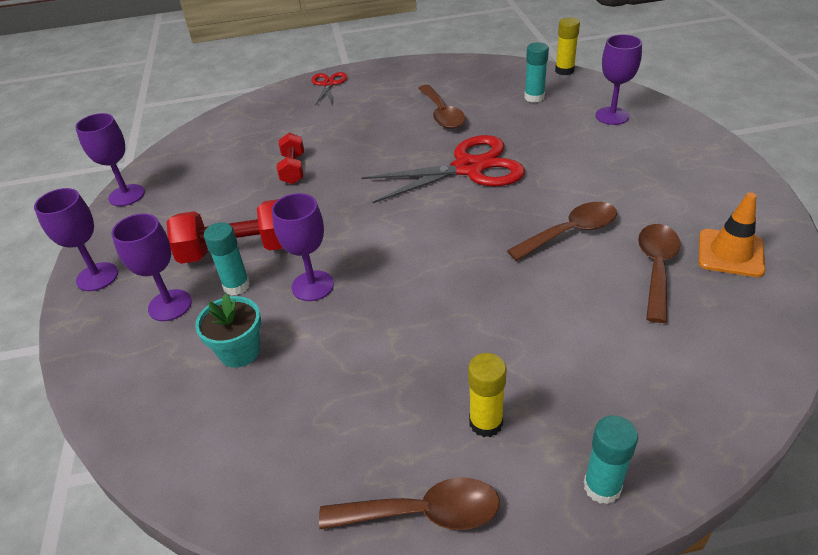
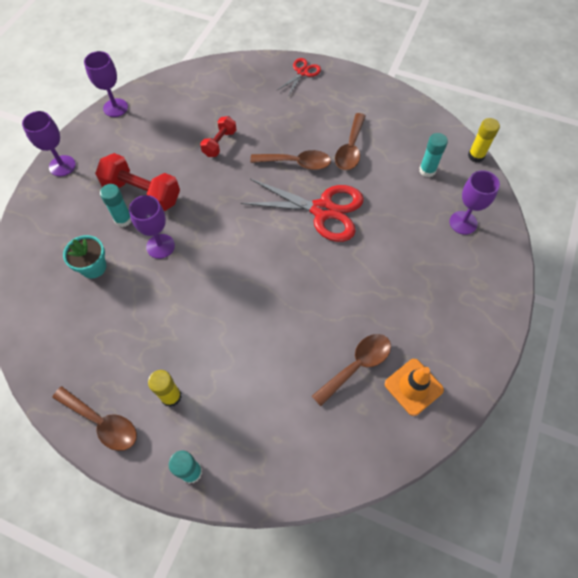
camera: 30 degrees right, 20 degrees up
(170, 305) = (83, 211): purple goblet -> none
(570, 232) = (334, 304): brown spoon -> brown spoon (296, 163)

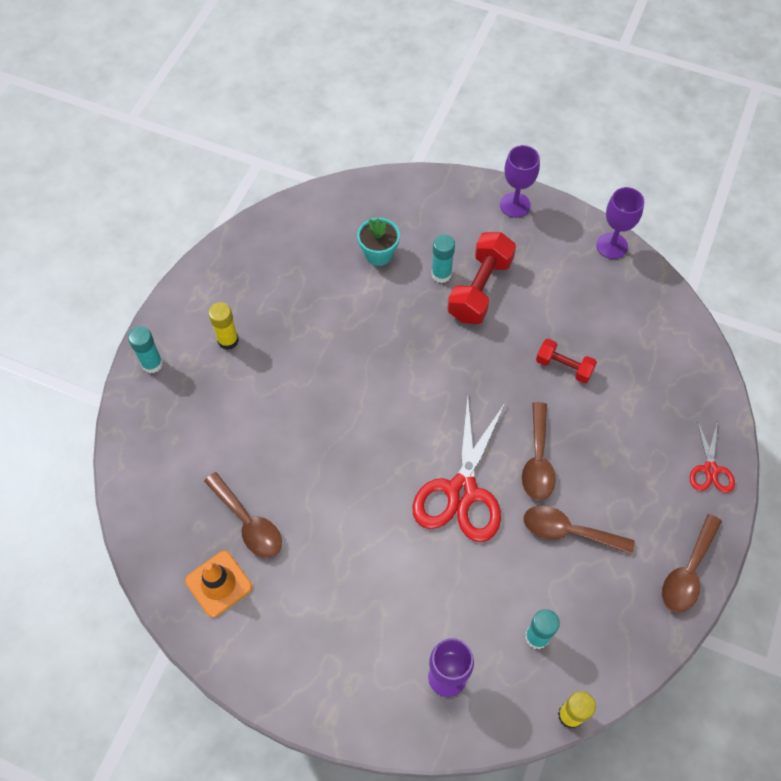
camera: 90 degrees right, 0 degrees up
(102, 422) = (207, 285): brown spoon -> brown spoon (688, 572)
(160, 246) = (406, 314): purple goblet -> none
(302, 72) = (710, 469): red scissors -> red scissors turned 60 degrees clockwise

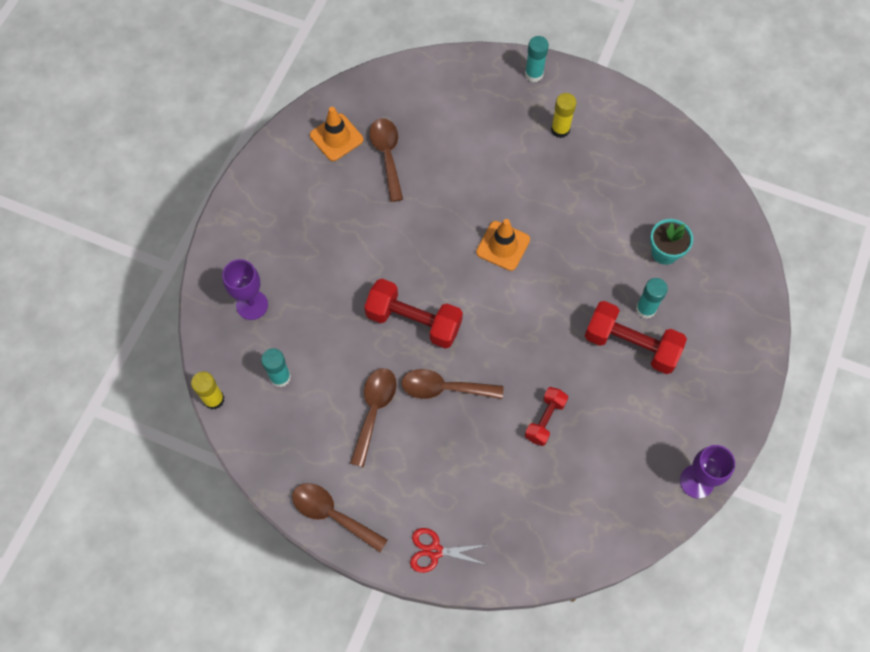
camera: 90 degrees right, 5 degrees up
(248, 523) = (387, 155): brown spoon -> brown spoon turned 120 degrees clockwise
(370, 400) = (503, 246): none -> orange traffic cone
(462, 491) = (414, 321): red scissors -> red dumbbell
(515, 205) = (740, 384): purple goblet -> none

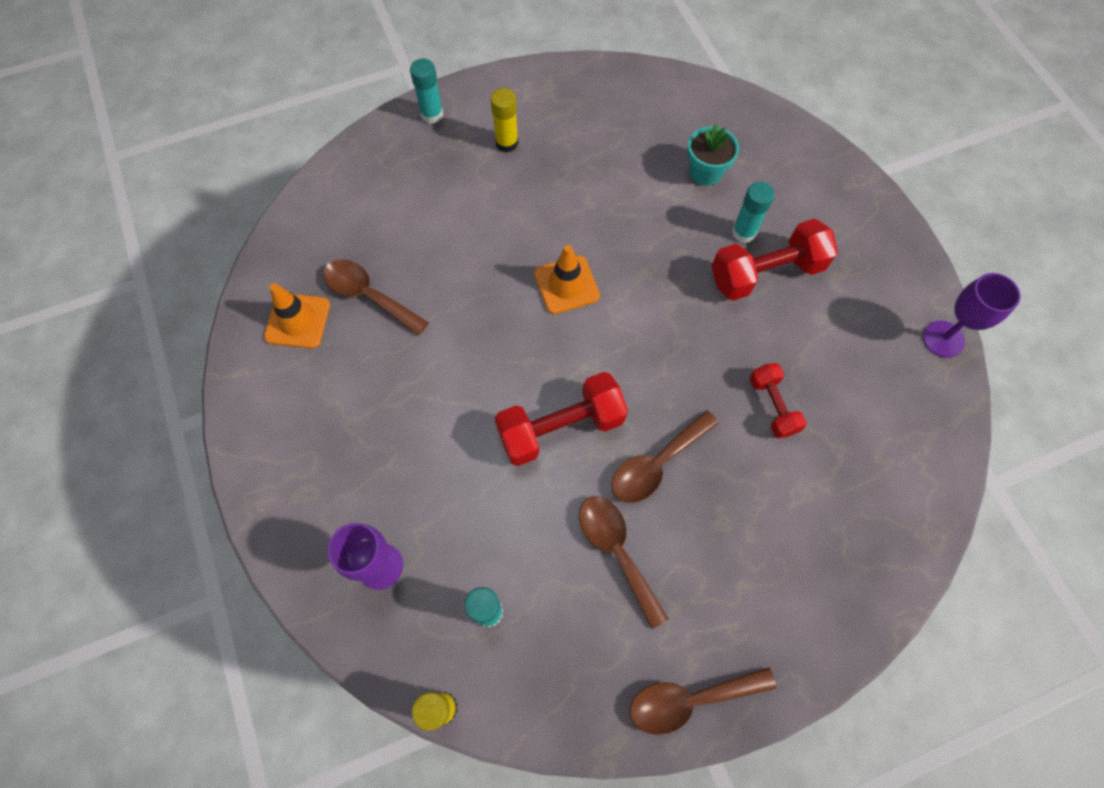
camera: 45 degrees left, 0 degrees up
(435, 551) = (819, 630): red scissors -> none

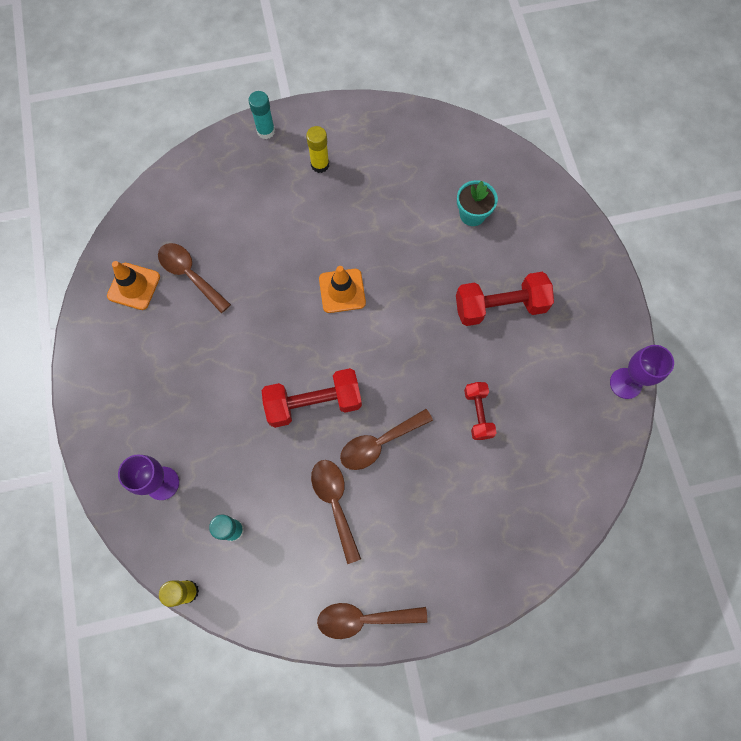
camera: 10 degrees right, 5 degrees up
(744, 232) = (490, 270): turquoise glue stick -> none

